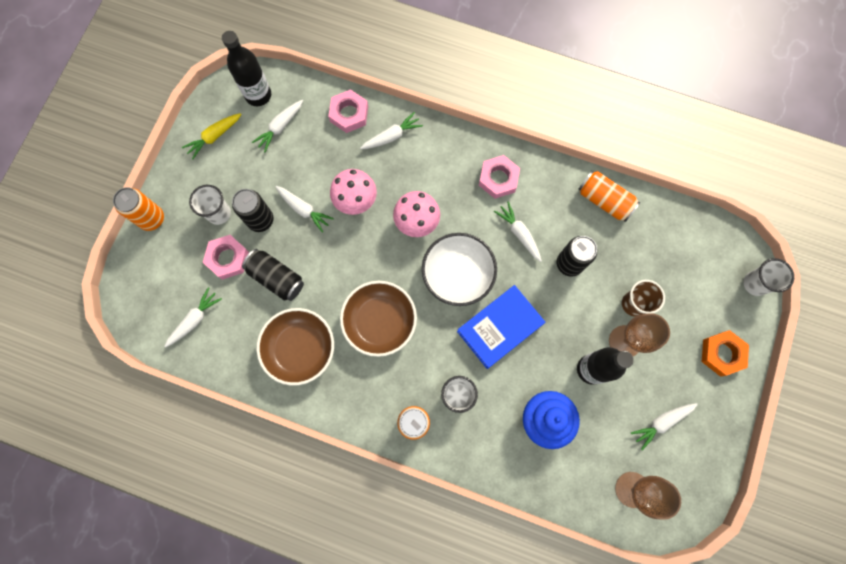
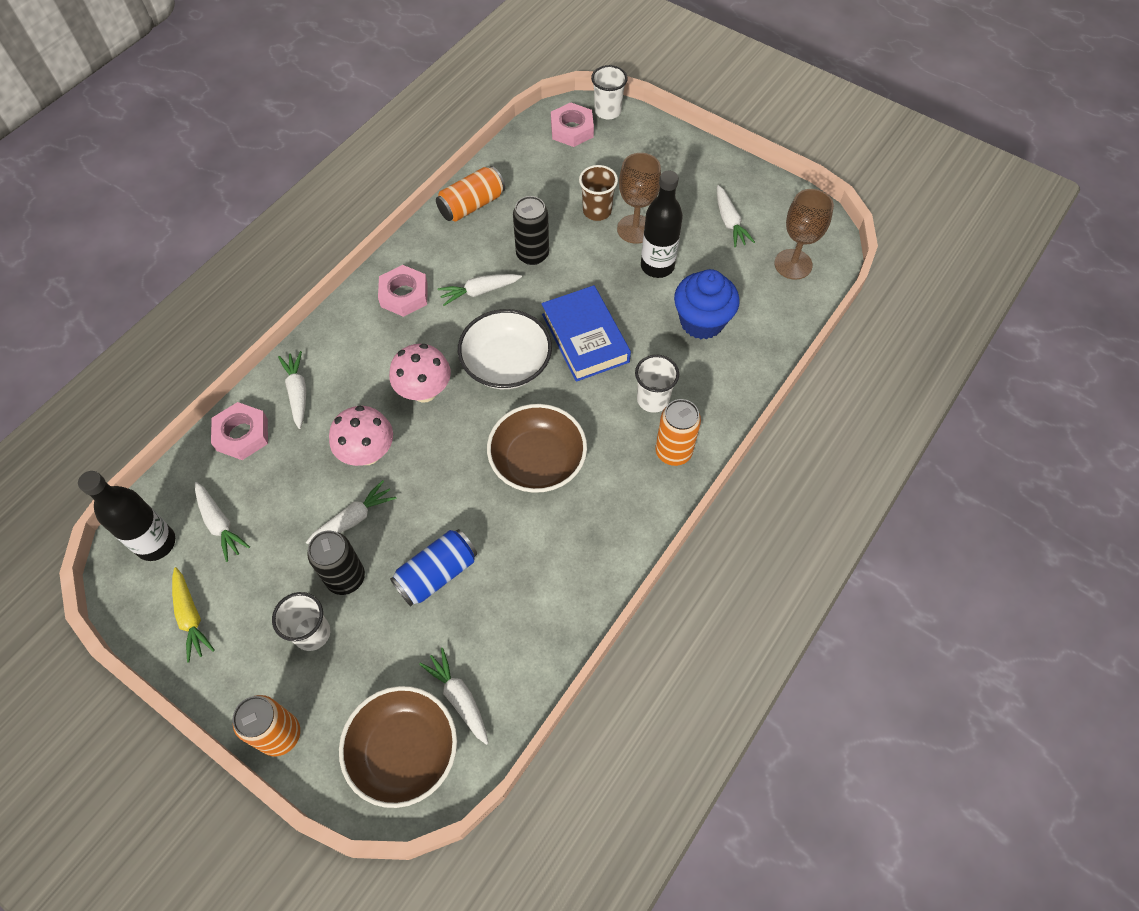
camera: 75 degrees left, 15 degrees down
(228, 258) = (385, 633): pink nut -> pink nut (572, 129)
(276, 278) = (437, 574): black can -> blue can
(300, 349) = (544, 564): brown bowl -> brown bowl (404, 751)
(721, 354) = (671, 156): orange nut -> none

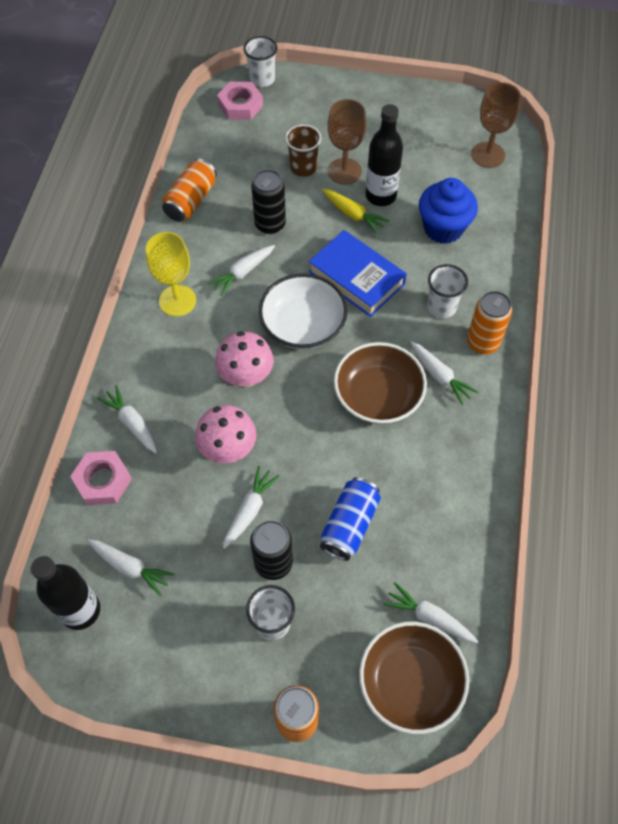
camera: 25 degrees left, 0 degrees up
(191, 617) = (154, 659): yellow carrot -> yellow carrot (353, 215)
(404, 295) = (177, 301): pink nut -> yellow goblet
(729, 222) = (417, 138): white carrot -> white carrot (439, 376)

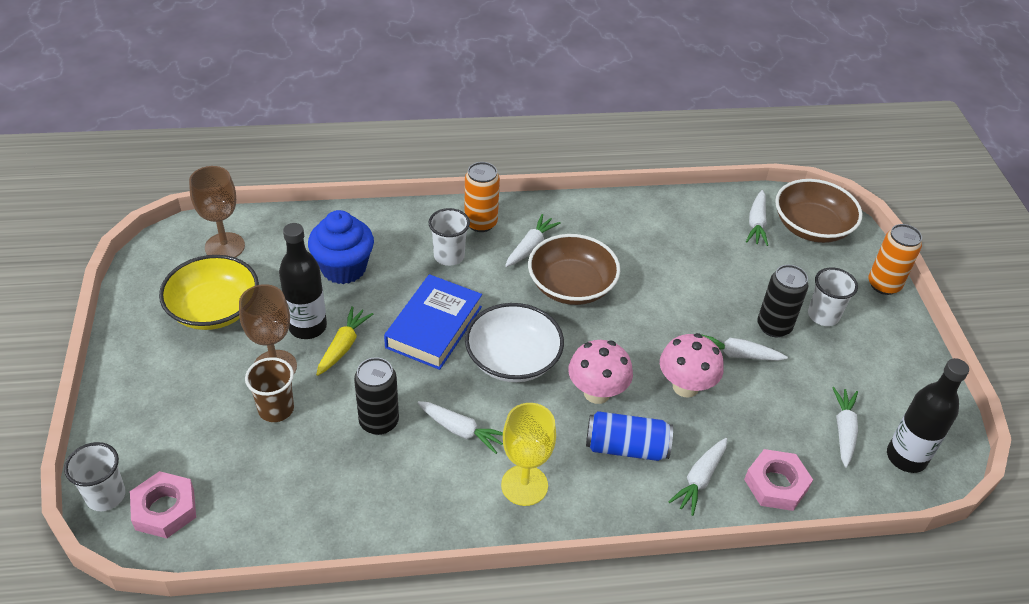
camera: 110 degrees left, 15 degrees down
(191, 201) = (361, 518): orange can -> none
(349, 525) = (709, 283): blue can -> blue can (626, 447)
(416, 143) = (214, 309): none -> yellow bowl

